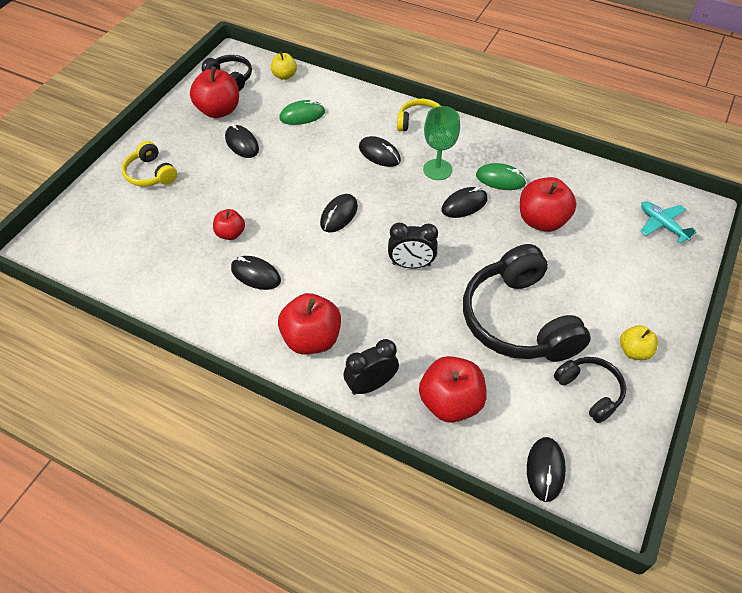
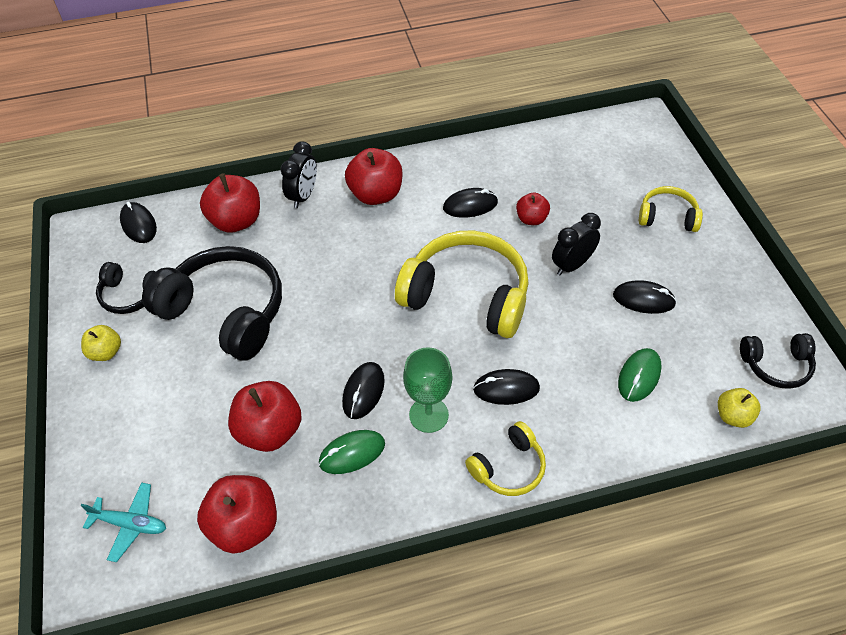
camera: 140 degrees right, 0 degrees up
(219, 110) = (720, 317): red apple -> red apple (245, 525)
(339, 215) = (467, 296): black mouse -> yellow headphones
(411, 264) = (357, 296): black clock -> black clock (572, 265)

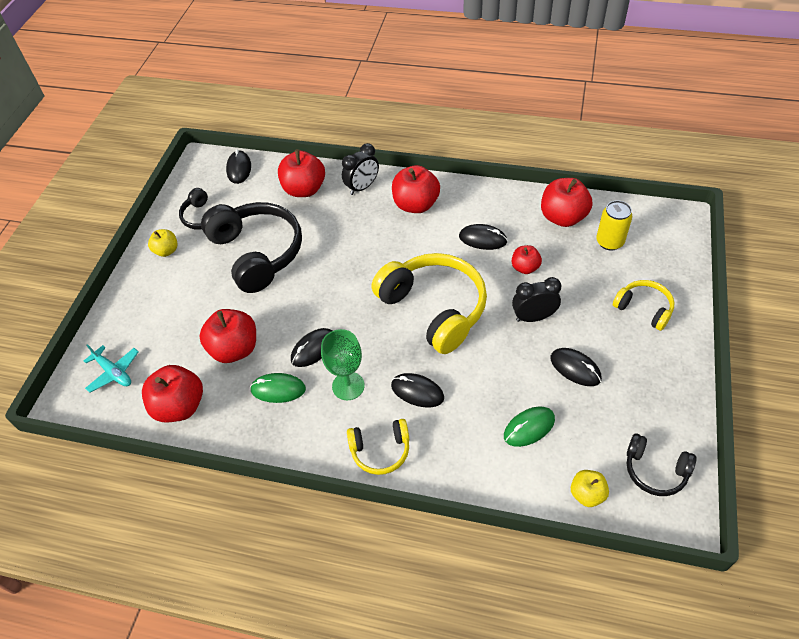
camera: 30 degrees right, 0 degrees up
(535, 156) = (563, 217): none -> red apple
(595, 164) = (609, 242): none -> yellow can

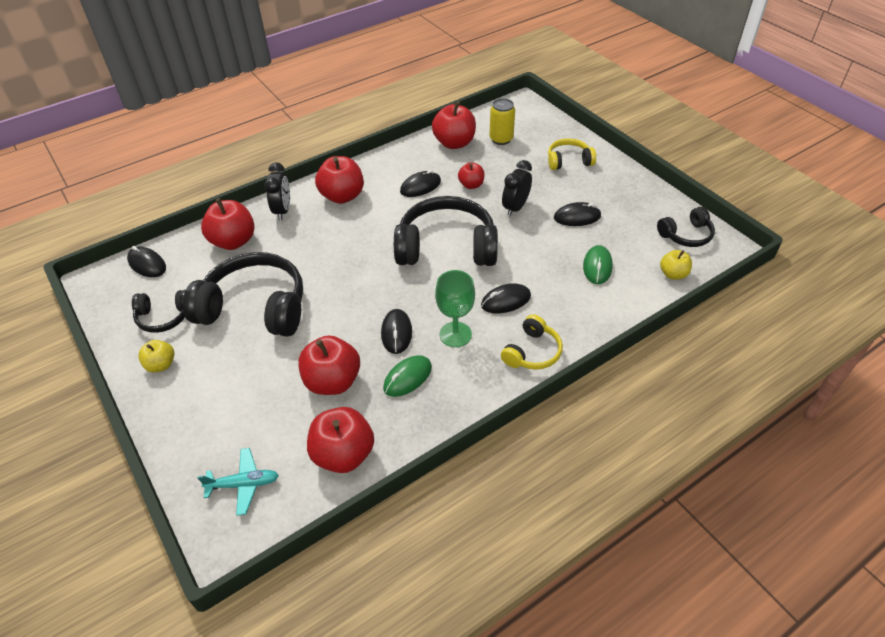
camera: 50 degrees left, 5 degrees down
(434, 309) = (446, 247): yellow headphones -> black headphones

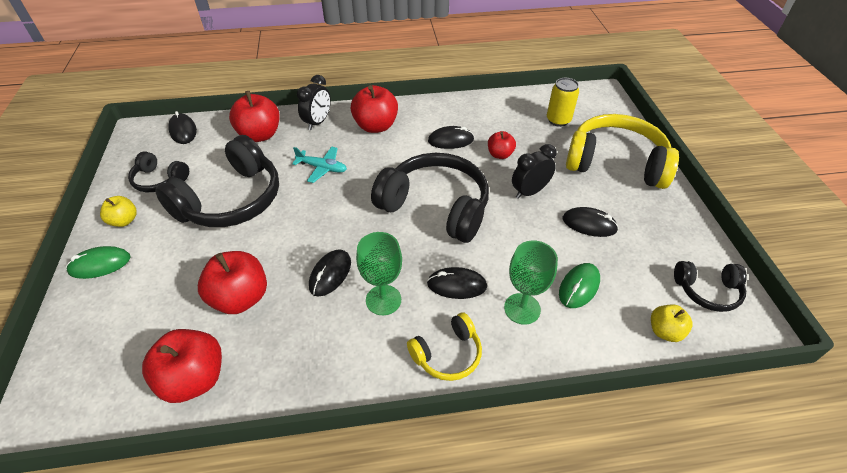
camera: 25 degrees right, 0 degrees up
(243, 484) = (93, 365): turquoise plane -> turquoise plane (322, 168)
(255, 308) = (231, 200): black headphones -> black headphones turned 90 degrees clockwise
(407, 378) = (307, 325): green mouse -> green mouse (100, 264)
(454, 143) = (510, 110): red apple -> none
(566, 298) = (522, 308): none -> green goblet
(568, 161) = (615, 163): yellow headphones -> yellow headphones, size x1.96

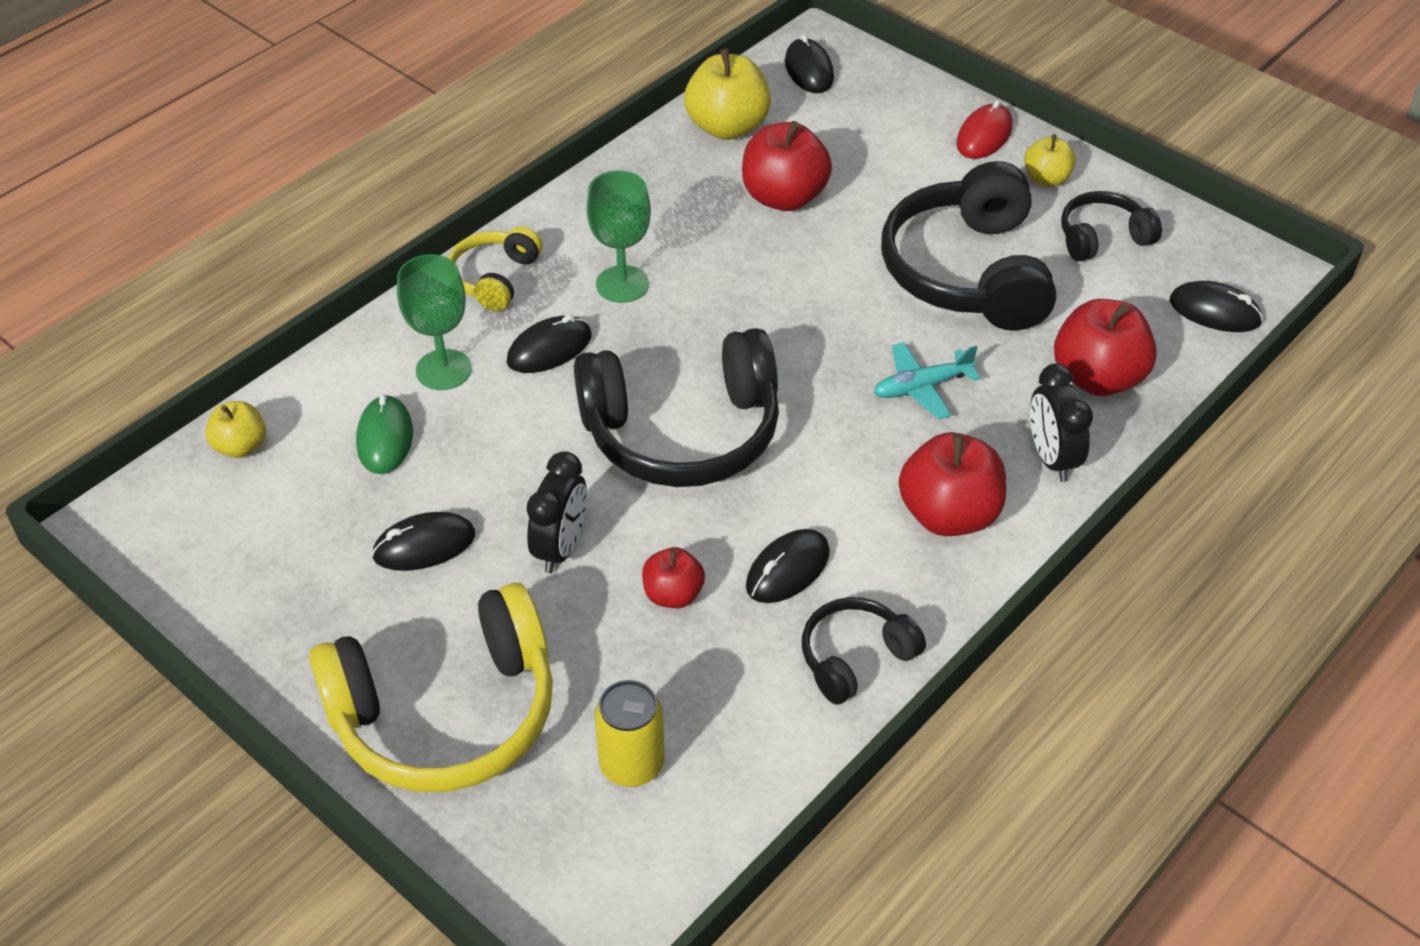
camera: 140 degrees right, 0 degrees up
(100, 264) = (984, 136): green mouse -> red mouse
(194, 379) = (727, 127): red apple -> yellow apple
(330, 274) = (717, 272): black mouse -> black mouse (809, 70)
(707, 291) = (195, 538): black headphones -> black headphones (855, 658)

